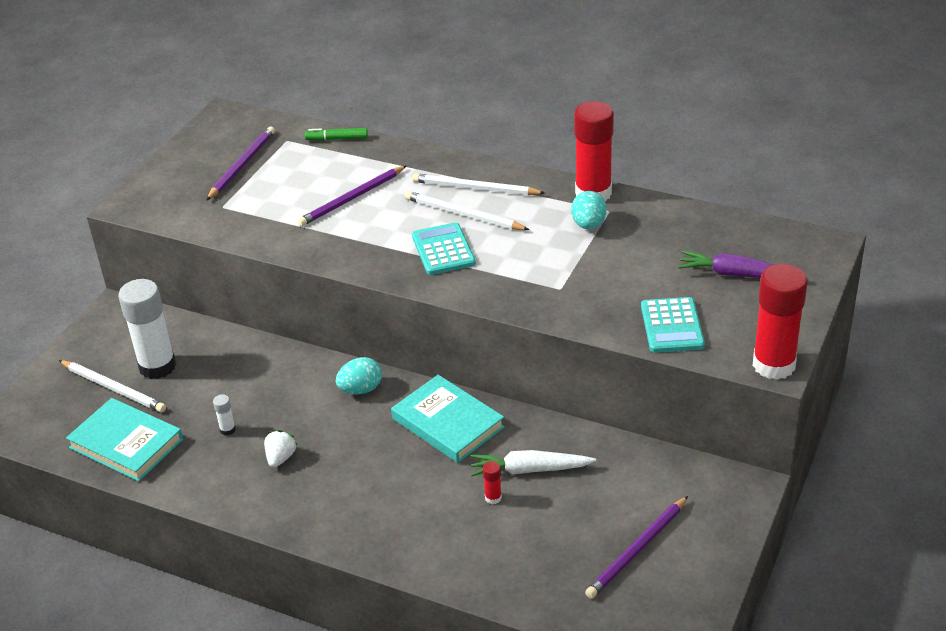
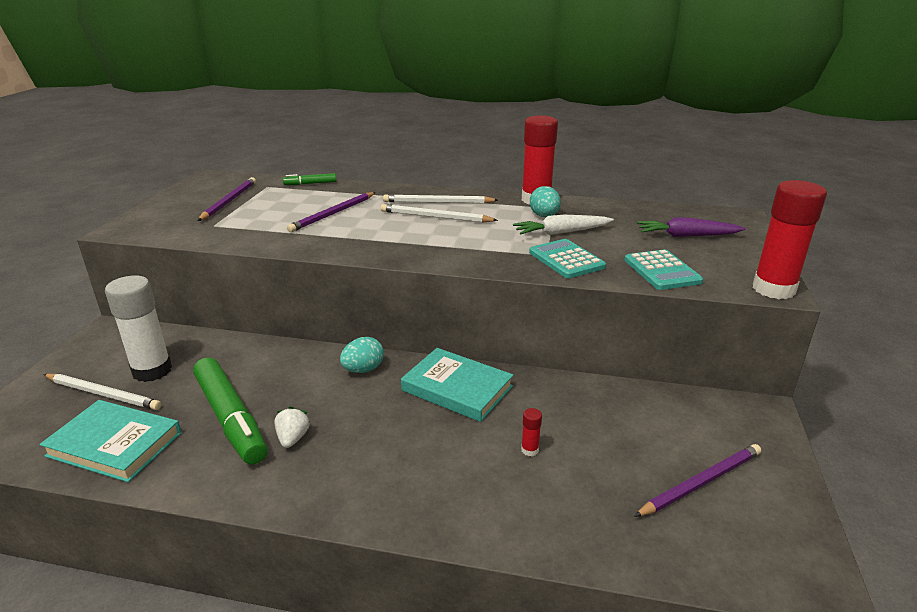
camera: 15 degrees left, 10 degrees down
(227, 430) = (231, 418): white glue stick -> green marker
(443, 250) = (427, 238): turquoise calculator -> turquoise calculator (566, 260)
(529, 470) = (553, 420): white carrot -> white carrot (561, 232)
(637, 550) = (701, 482): purple pencil -> purple pencil turned 150 degrees counterclockwise

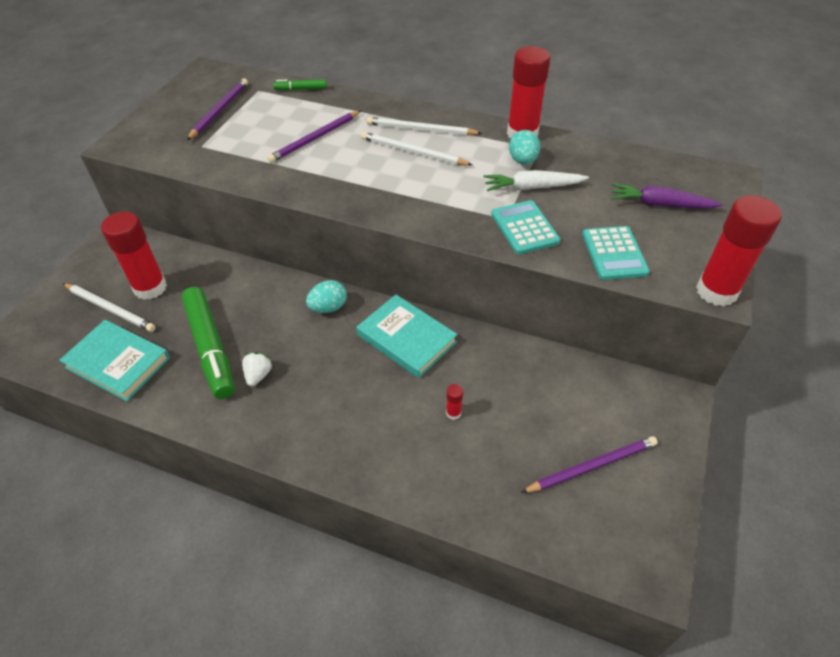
camera: 10 degrees right, 20 degrees up
(152, 371) = (150, 288): white glue stick -> red glue stick

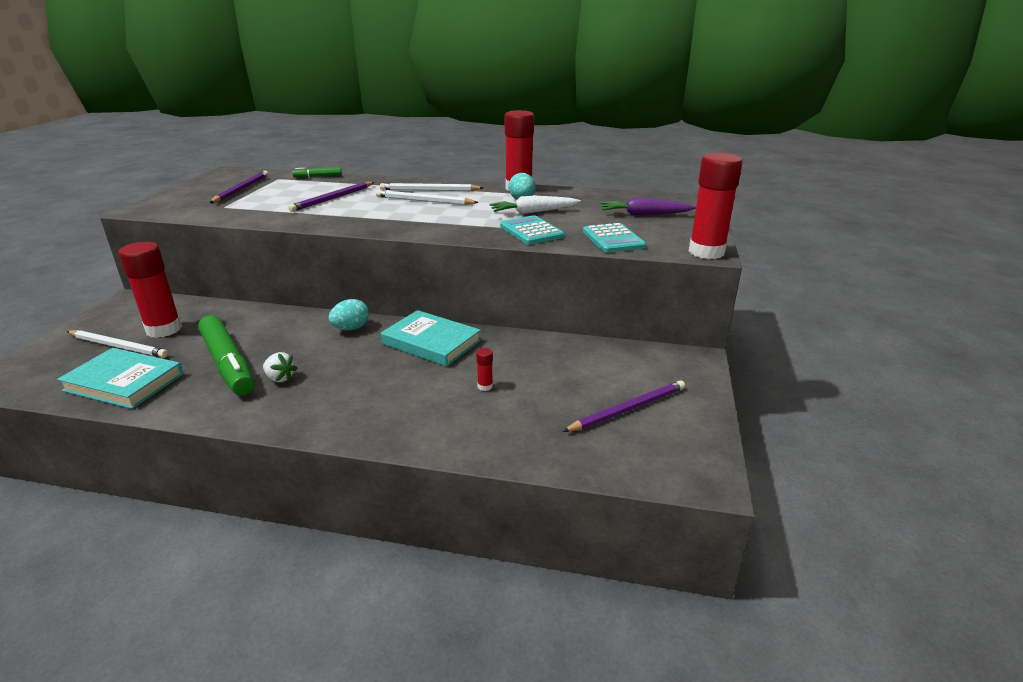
camera: 10 degrees left, 20 degrees down
(258, 375) = (280, 378): white strawberry -> white strawberry turned 120 degrees clockwise

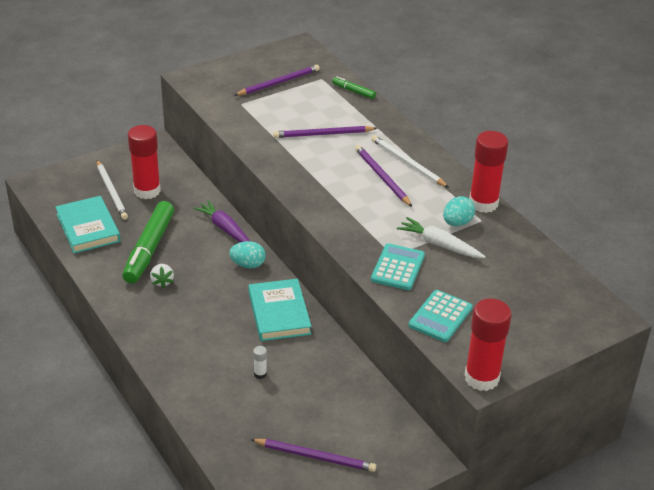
camera: 45 degrees right, 10 degrees up
(424, 201) = (382, 177): white pencil -> purple pencil
(485, 386) = (260, 374): red glue stick -> white glue stick
(644, 214) = (523, 305): purple carrot -> purple carrot (225, 229)

